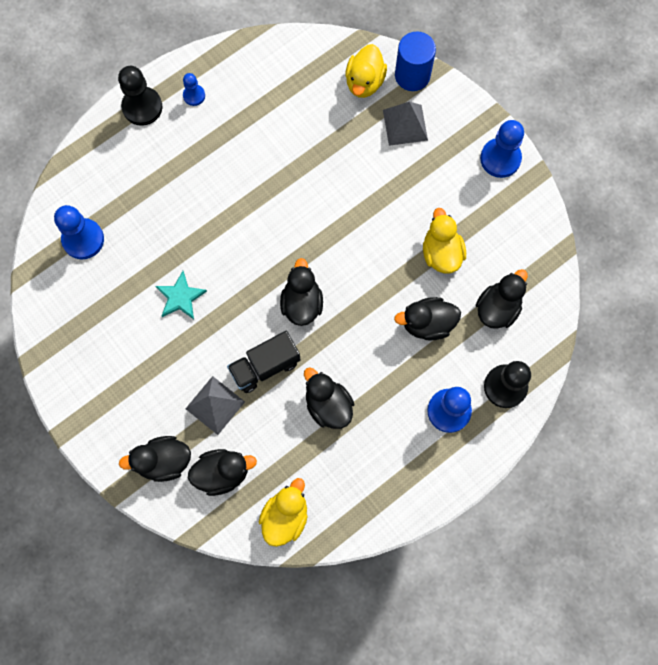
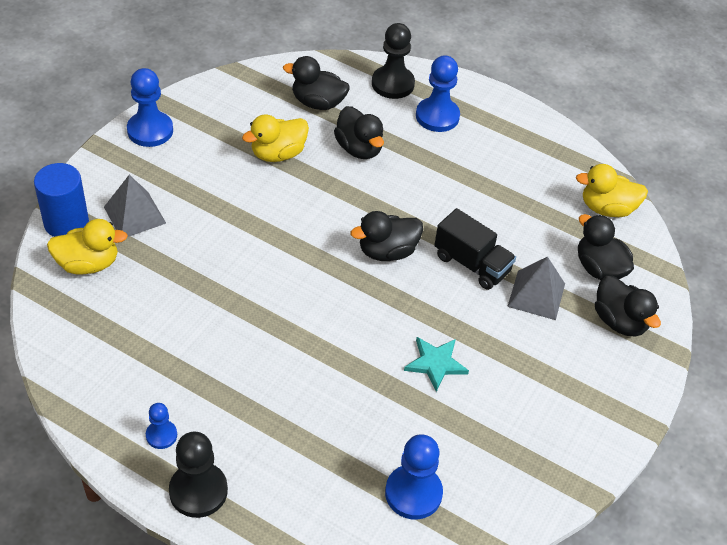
camera: 115 degrees left, 25 degrees down
(328, 405) = (482, 203): black duck -> none

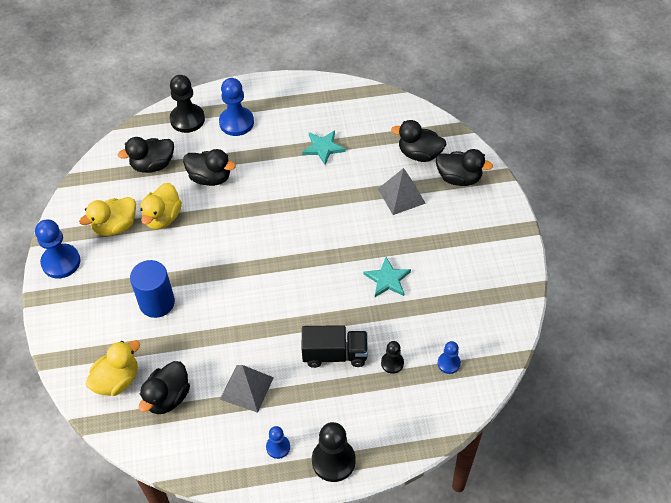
camera: 35 degrees left, 5 degrees up
(66, 223) = (72, 365): blue cylinder -> blue cylinder (157, 302)
(134, 215) = (112, 326): grey pyramid -> grey pyramid (246, 388)
(354, 446) = (392, 363): none -> black pawn
(387, 251) = (293, 232): black duck -> black duck (167, 397)
(413, 493) = (448, 363): blue pawn -> blue pawn, size x0.55
(472, 264) = (348, 203): black truck -> black truck (335, 354)
(500, 195) = (323, 148): none -> turquoise star
(607, 208) = (389, 113): yellow duck -> yellow duck (115, 226)

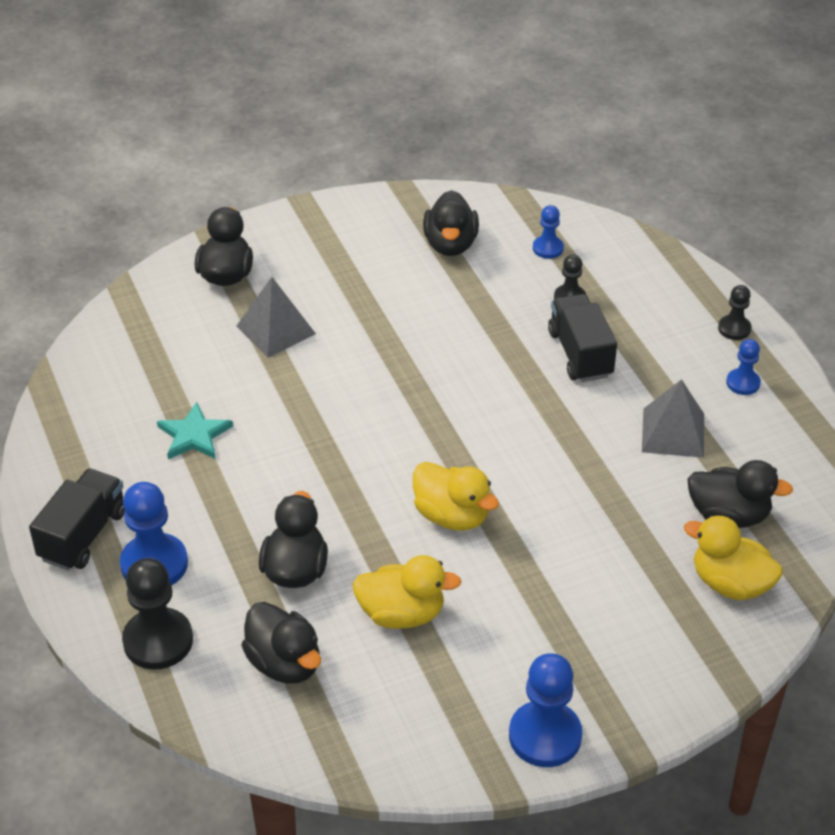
camera: 105 degrees left, 10 degrees down
(115, 226) = (441, 678): yellow duck -> yellow duck (452, 516)
(157, 302) = (574, 573): blue cylinder -> none
(266, 97) = (83, 535): none -> black truck
(333, 461) = (734, 328): black pawn -> black pawn, size x0.55
(387, 279) = (436, 322): turquoise star -> none
(419, 154) = (185, 322): black duck -> black duck (450, 244)

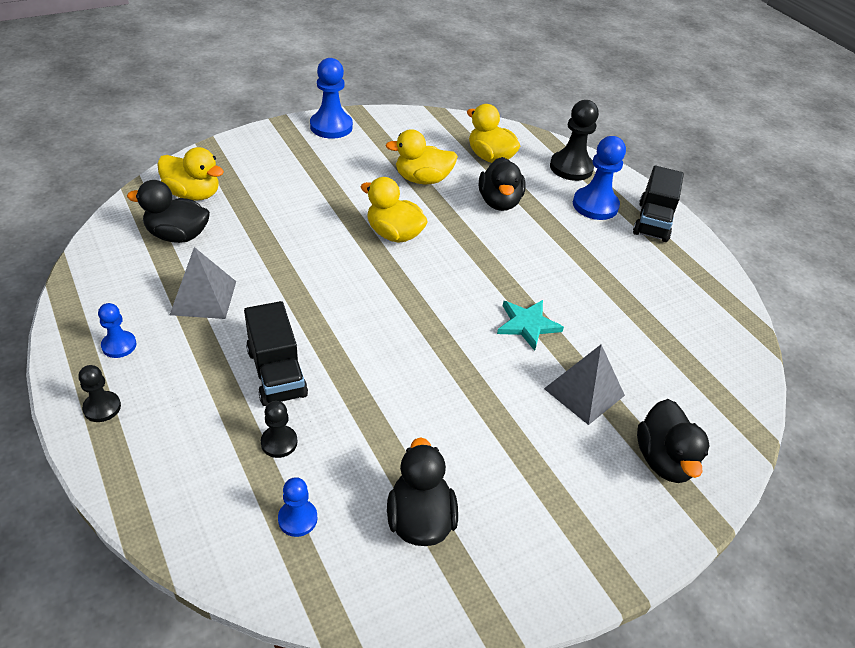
camera: 170 degrees right, 0 degrees up
(194, 435) = (611, 289): turquoise star -> turquoise star (527, 325)
(284, 663) = (490, 157): black duck -> yellow duck

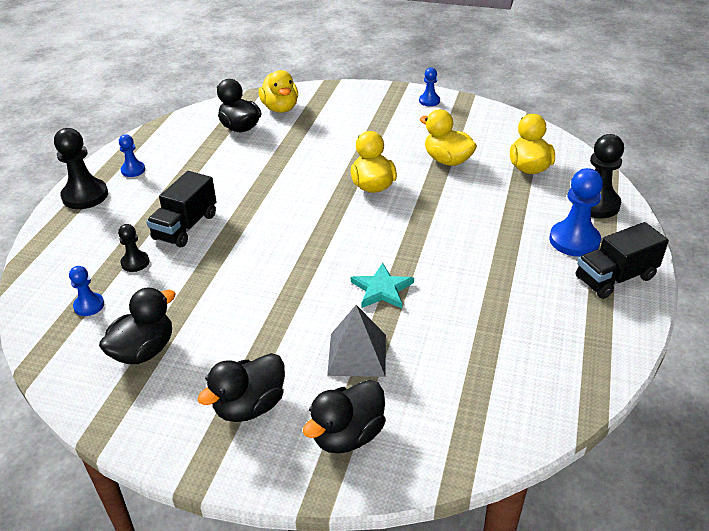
camera: 50 degrees right, 5 degrees down
(102, 408) = (85, 196): black pawn -> black pawn, size x1.81
(203, 297) = (206, 167): grey pyramid -> none
(331, 126) = (429, 101): blue pawn -> blue pawn, size x0.55
(499, 202) = (487, 201): black duck -> black duck (250, 406)

